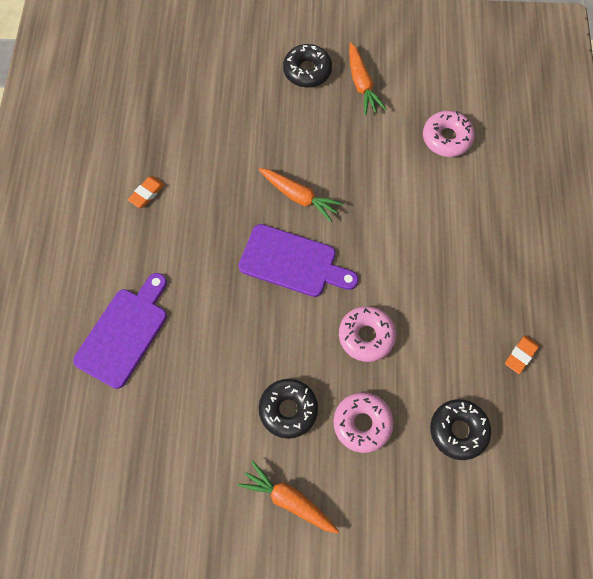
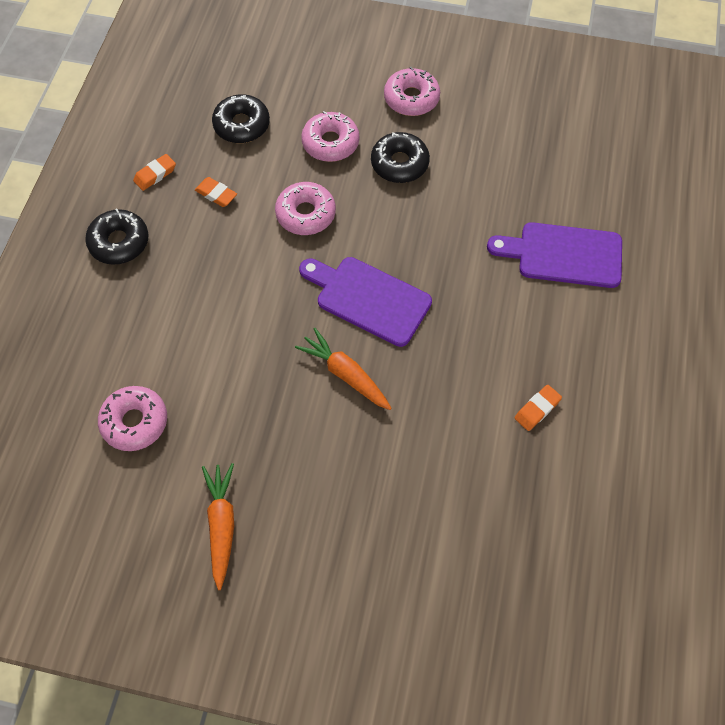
camera: 170 degrees left, 5 degrees down
(124, 333) = (563, 255): purple cutting board -> purple cutting board turned 60 degrees clockwise
(289, 500) = (411, 98): orange carrot -> pink donut
(307, 71) = (294, 562): black donut -> black donut (119, 242)
(455, 343) = (216, 194): none -> orange eraser

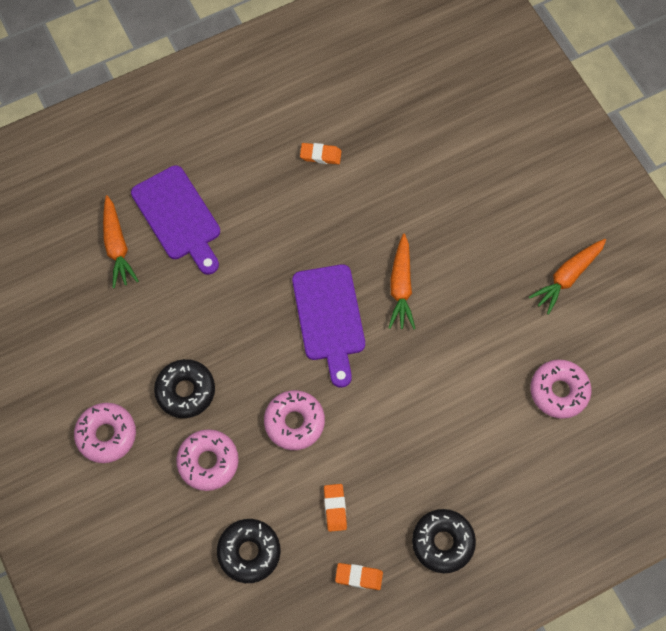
camera: 130 degrees left, 5 degrees up
(571, 196) = (117, 246): none -> orange carrot

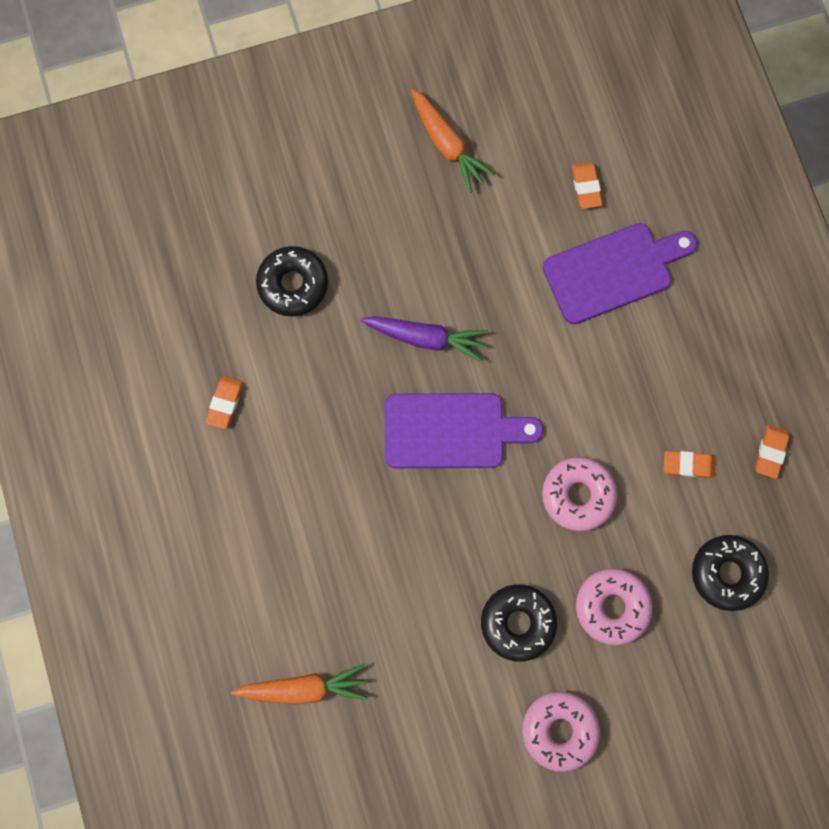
camera: 80 degrees left, 10 degrees up
(178, 217) = (277, 600): purple cutting board -> purple cutting board (613, 271)
(401, 287) = (425, 338): orange carrot -> purple carrot
(442, 542) = (742, 351): black donut -> black donut (293, 284)
(559, 391) = (586, 187): pink donut -> orange eraser

